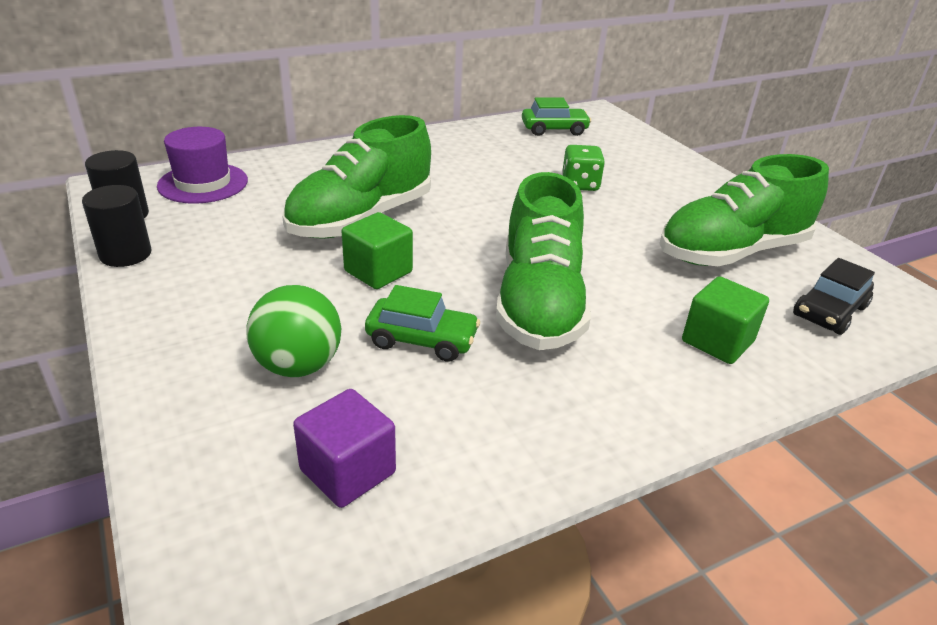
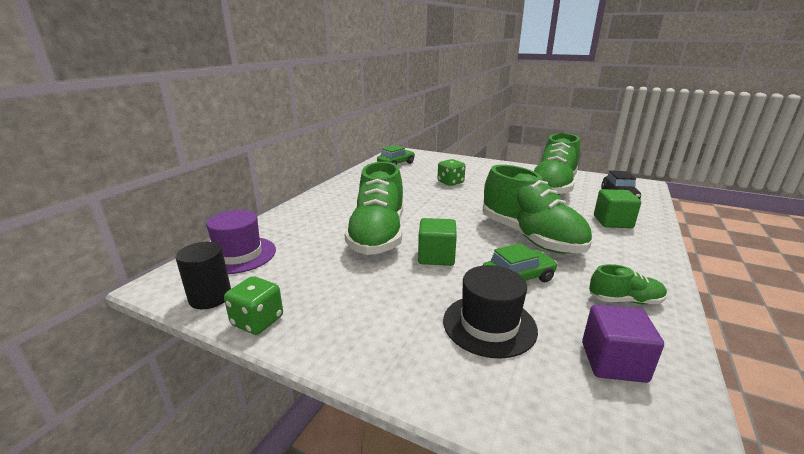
camera: 35 degrees left, 10 degrees down
(125, 254) = (257, 321): black cylinder -> green dice
(298, 366) = (489, 325): green ball -> black hat
(499, 432) = (625, 300): none -> green shoe

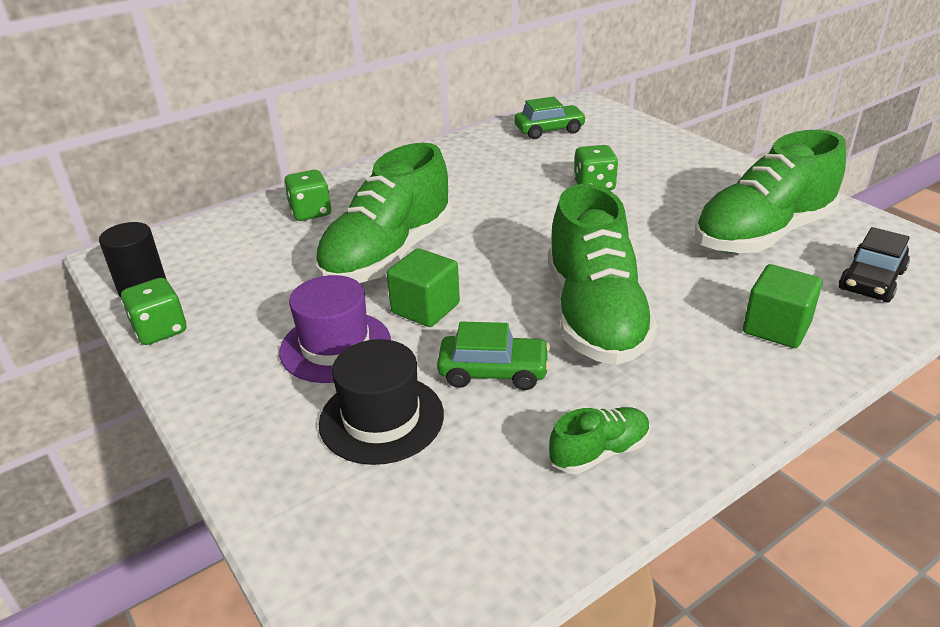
camera: 30 degrees right, 10 degrees up
(239, 255) = (211, 241): purple hat -> purple hat (335, 346)
(298, 224) = (310, 212): none -> green dice
(613, 362) = (468, 516): purple cube -> none
(625, 300) = (599, 452): green shoe -> green shoe turned 60 degrees counterclockwise

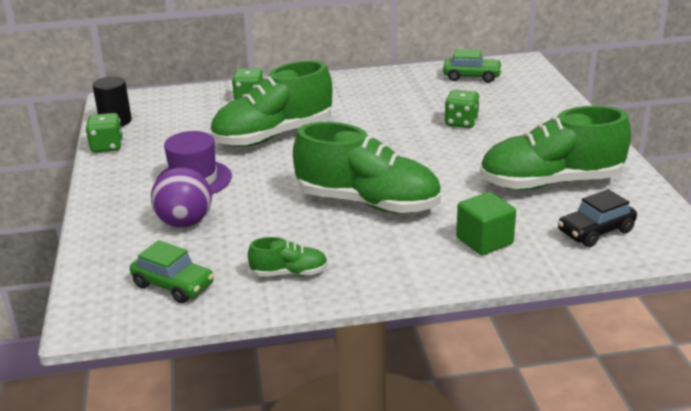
camera: 25 degrees right, 5 degrees down
(381, 418) = (185, 222): black hat -> purple ball
(425, 308) = (266, 172): green cube -> none
(493, 372) = (271, 216): green car -> green car (173, 285)
(595, 316) = (368, 203): green shoe -> green shoe turned 90 degrees counterclockwise

